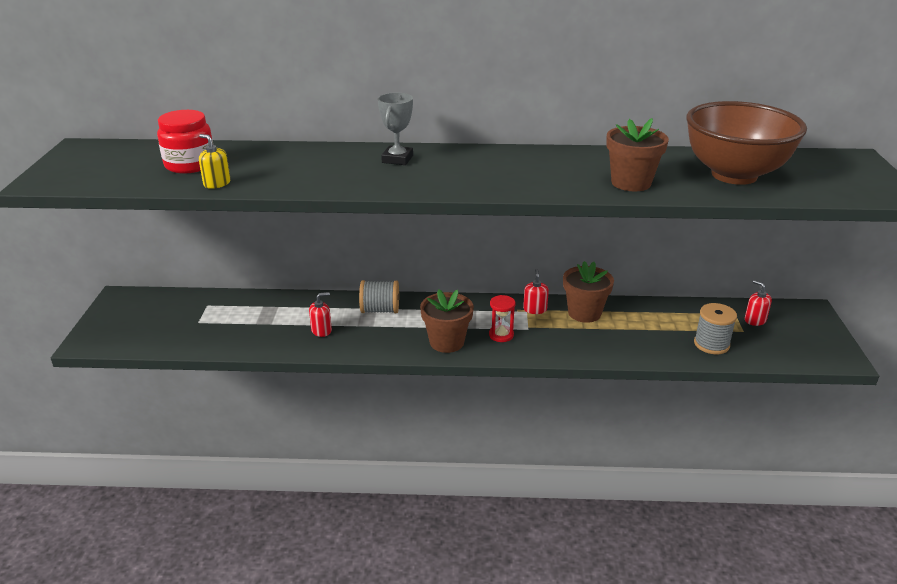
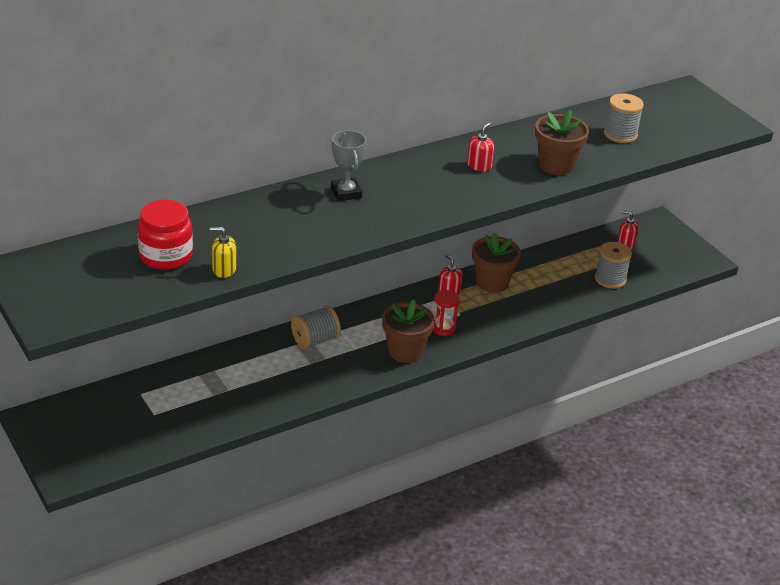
camera: 35 degrees left, 5 degrees up
(321, 330) = (283, 380): red soap dispenser -> red soap dispenser (479, 166)
(734, 175) = (620, 134): brown bowl -> grey spool

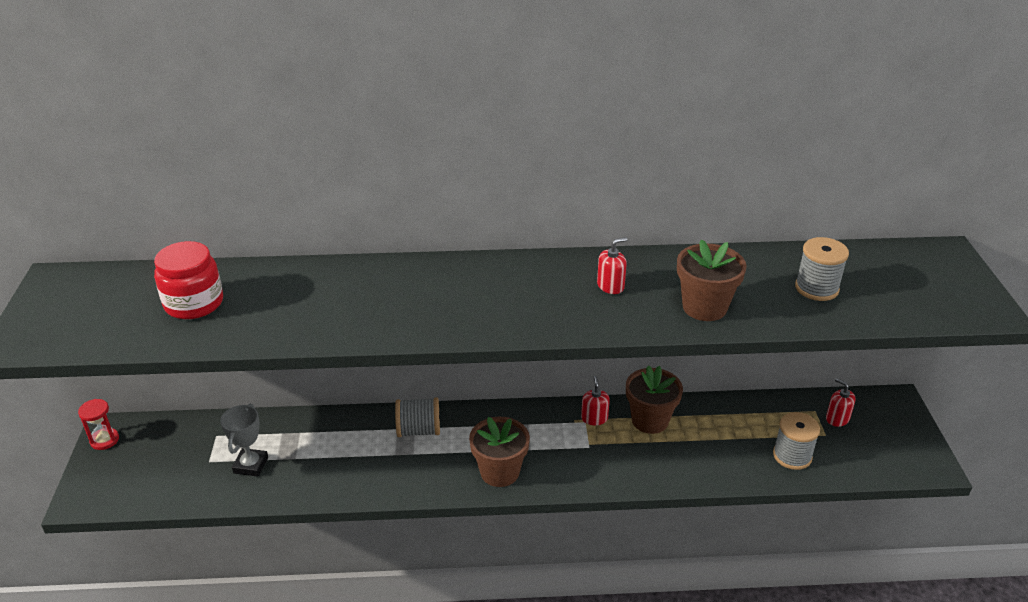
camera: 30 degrees right, 0 degrees up
(224, 270) = (231, 334): yellow soap dispenser -> none
(346, 193) = (436, 281): grey trophy -> grey trophy (251, 465)
(443, 328) = (559, 458): red hourglass -> red hourglass (104, 440)

